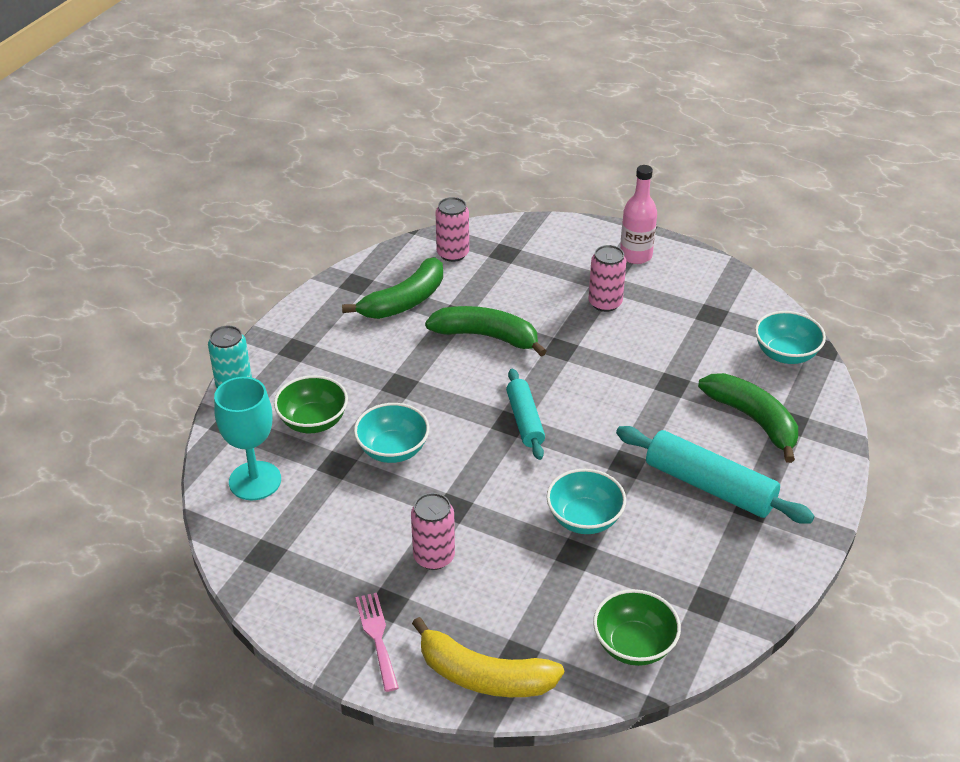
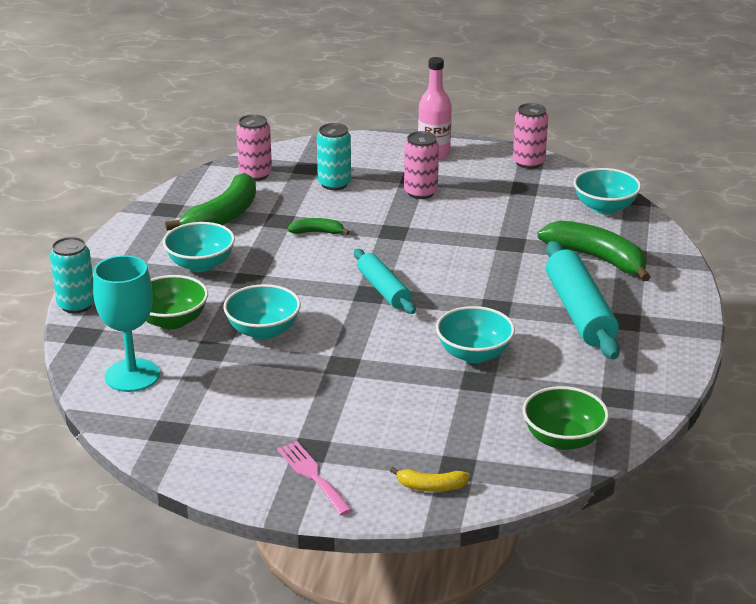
camera: 15 degrees left, 10 degrees down
(363, 357) = (200, 264): none -> turquoise bowl
(434, 557) = (341, 405): pink can -> pink can (528, 162)
(483, 676) = (431, 487): yellow banana -> yellow banana, size x0.49
(486, 336) = (317, 232): green banana -> green banana, size x0.49
(524, 278) = (334, 184): none -> turquoise can
(709, 486) = (579, 312): turquoise rolling pin -> turquoise rolling pin turned 60 degrees clockwise

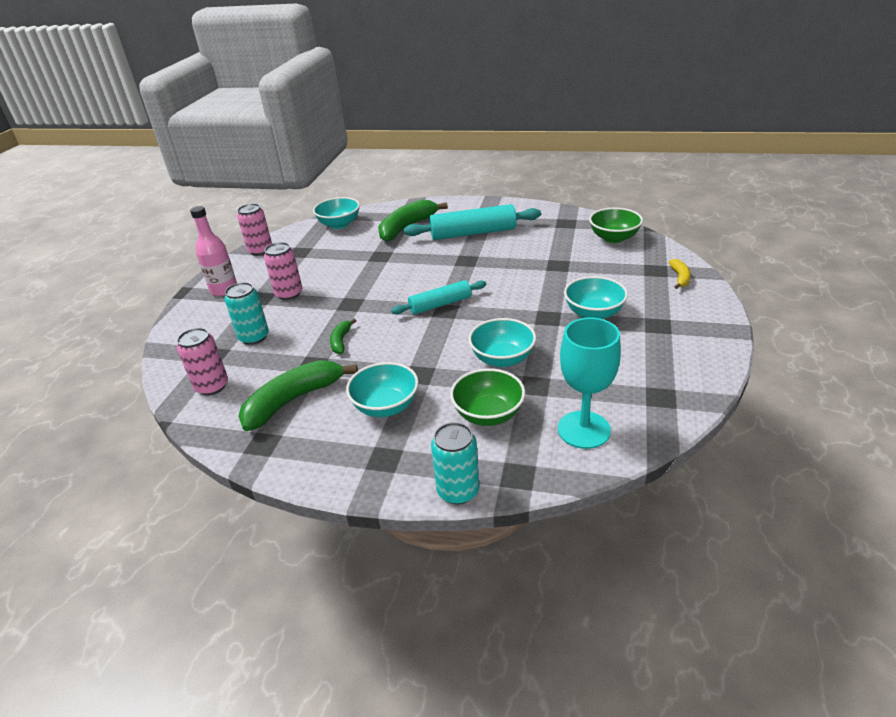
camera: 85 degrees left, 5 degrees up
(223, 216) = (293, 400): green banana -> green banana turned 75 degrees counterclockwise
(312, 475) = (688, 322): pink fork -> none
(474, 354) = (526, 267): turquoise bowl -> turquoise bowl (593, 313)

